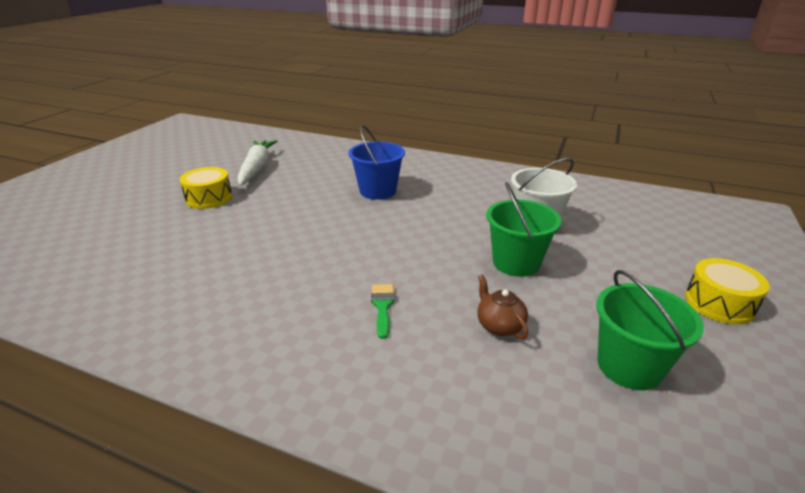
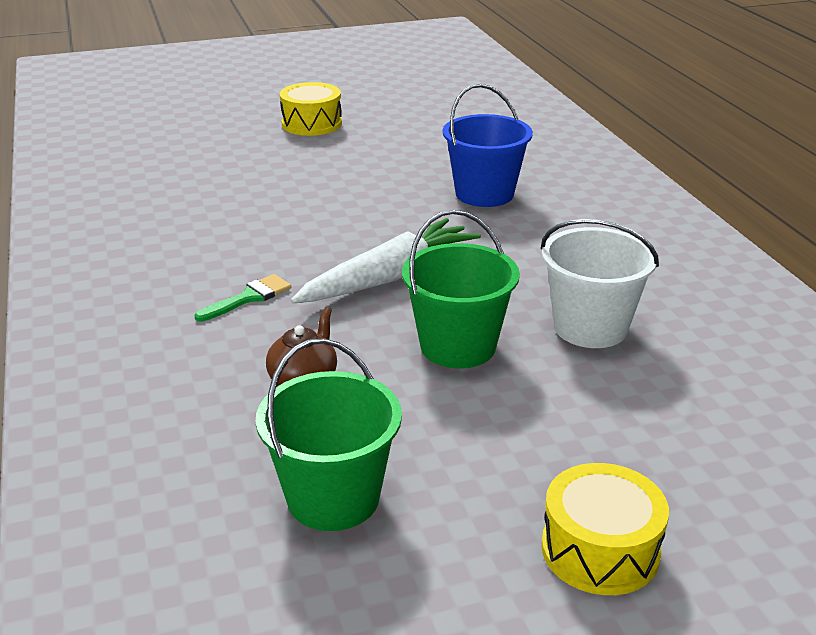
camera: 50 degrees right, 0 degrees up
(257, 168) = (413, 112): white carrot -> white carrot (389, 277)

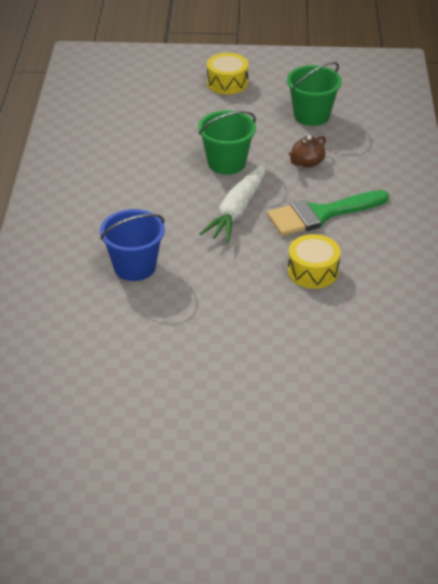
camera: 160 degrees left, 10 degrees up
(248, 298) = (321, 214): green brush -> green brush, size x2.13
(311, 124) = (216, 396): yellow drum -> yellow drum (313, 271)
(389, 277) = (237, 211): white carrot -> white carrot turned 45 degrees counterclockwise
(590, 327) = (156, 158): white bucket -> none

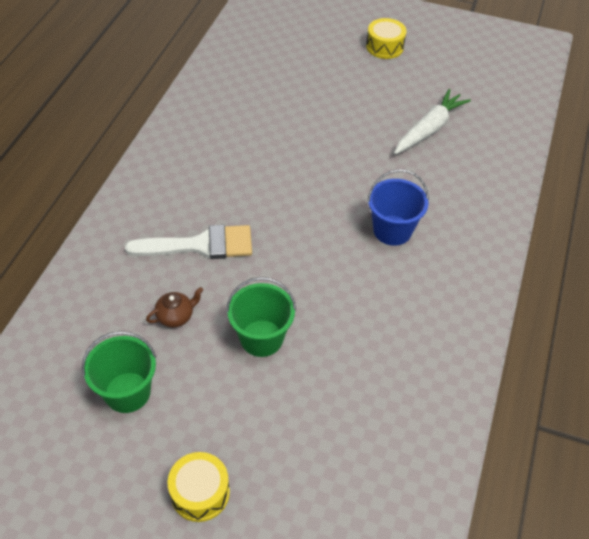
camera: 165 degrees left, 10 degrees up
(237, 211) = (277, 269): white carrot -> white carrot (429, 129)
(313, 271) = (240, 189): yellow drum -> yellow drum (384, 47)
(321, 214) = (200, 245): green brush -> white brush

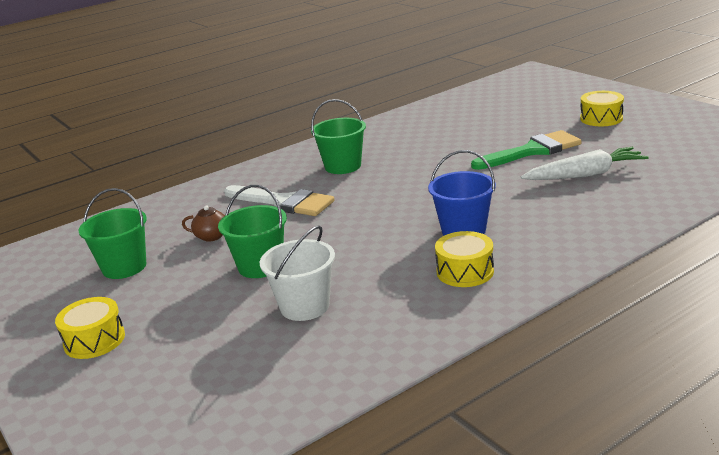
camera: 40 degrees right, 25 degrees down
(210, 175) = (343, 166): none -> green bucket
(346, 370) = (304, 306): none -> white bucket
(363, 107) = (532, 151): none -> green brush
(433, 279) = (465, 271): none -> yellow drum

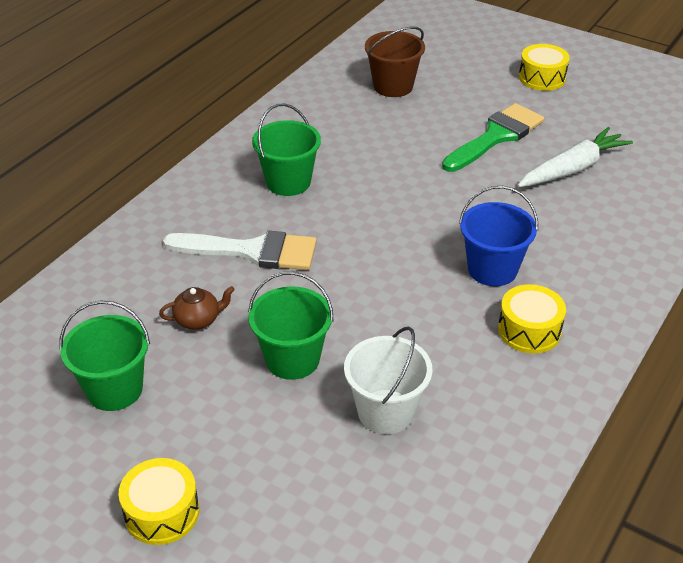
camera: 25 degrees left, 15 degrees up
(469, 118) = (393, 86): none -> brown bucket

